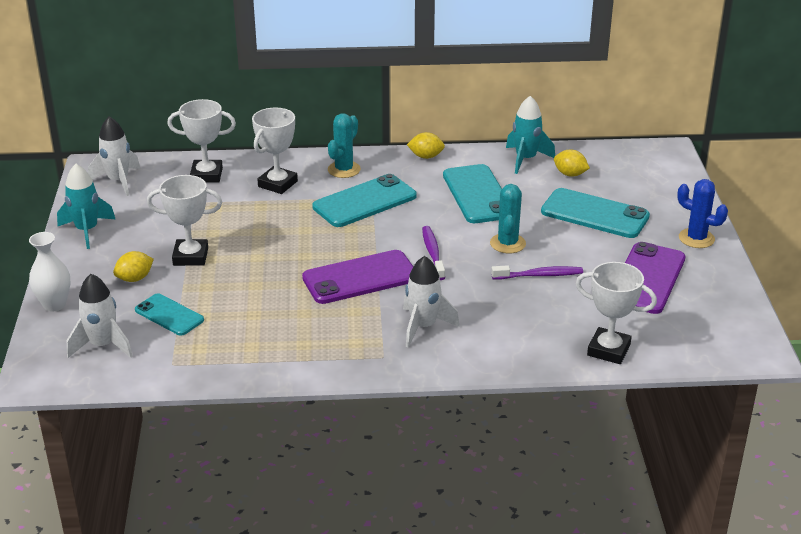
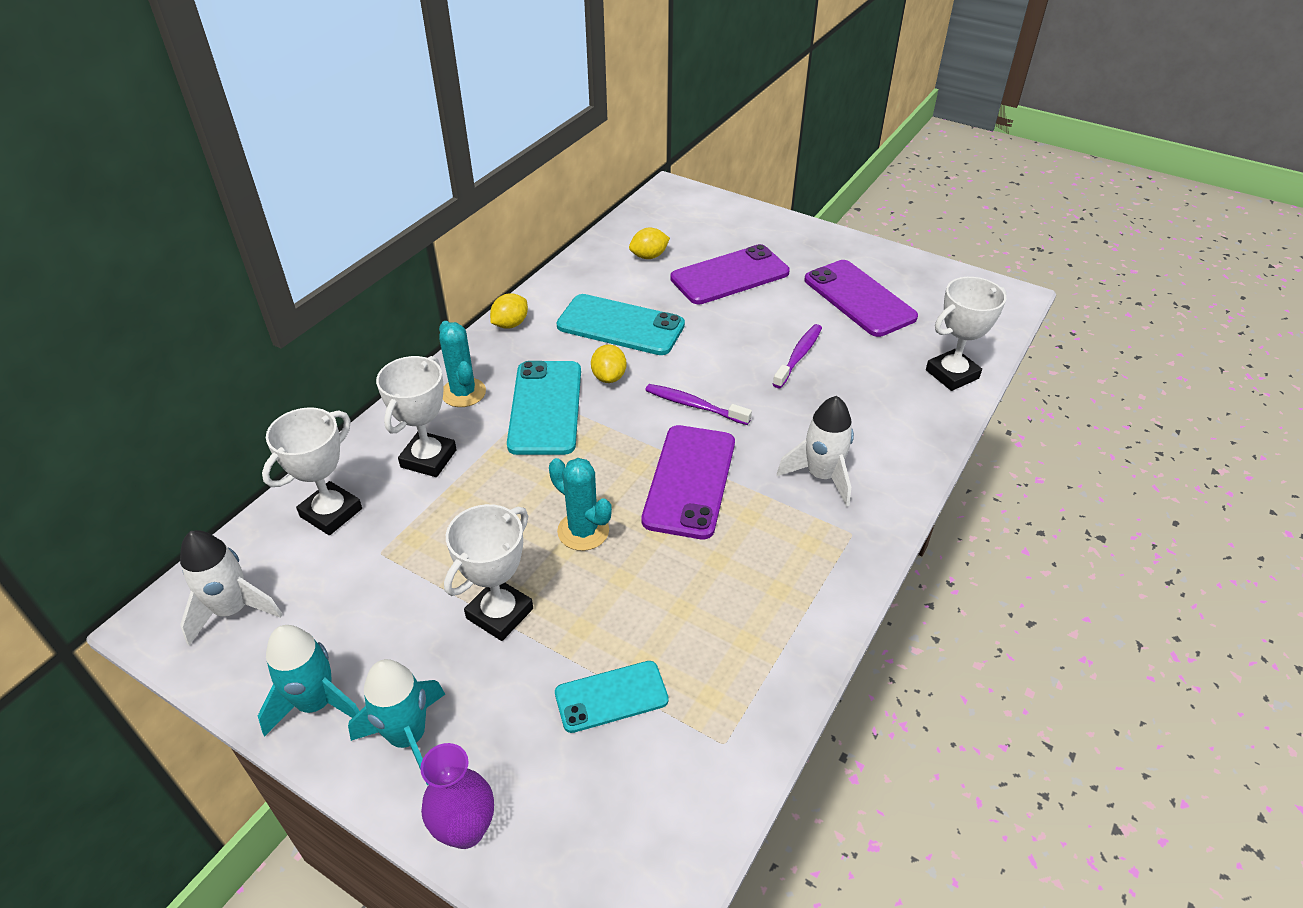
camera: 55 degrees left, 10 degrees up
(54, 304) = (466, 830): white vase -> purple vase
(103, 345) = (619, 808): white rocket -> none
(135, 278) = (492, 698): yellow lemon -> yellow lemon (609, 377)
(278, 184) = (428, 458): white trophy -> white trophy turned 45 degrees clockwise
(507, 243) = (726, 349): turquoise cactus -> turquoise cactus (583, 531)
(526, 159) = (593, 267): turquoise rocket -> turquoise rocket (408, 737)
(594, 214) = (730, 275): turquoise phone -> purple phone
(696, 238) = (822, 244): blue cactus -> none

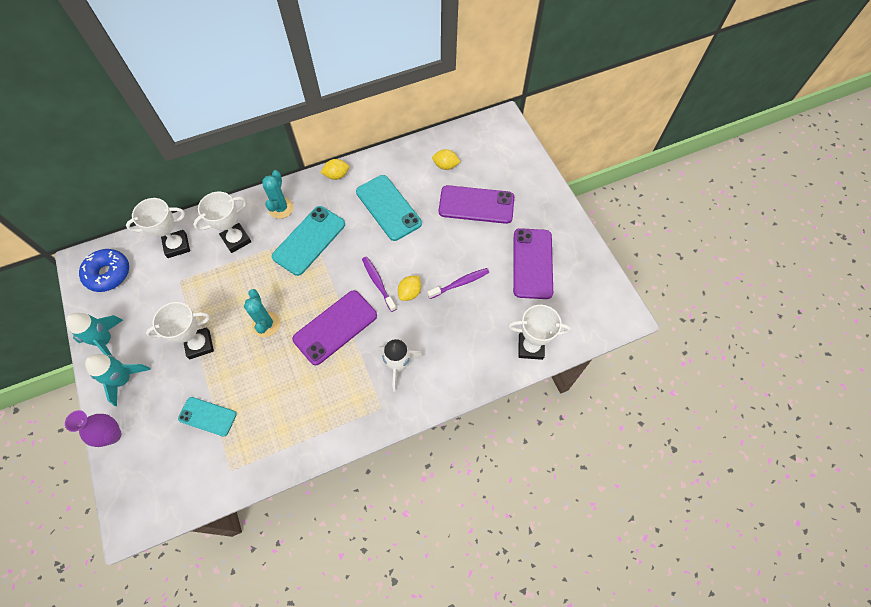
camera: 35 degrees right, 20 degrees up
(233, 610) = (108, 274): white rocket -> blue donut
(609, 377) = (354, 239): yellow lemon -> yellow lemon (410, 293)

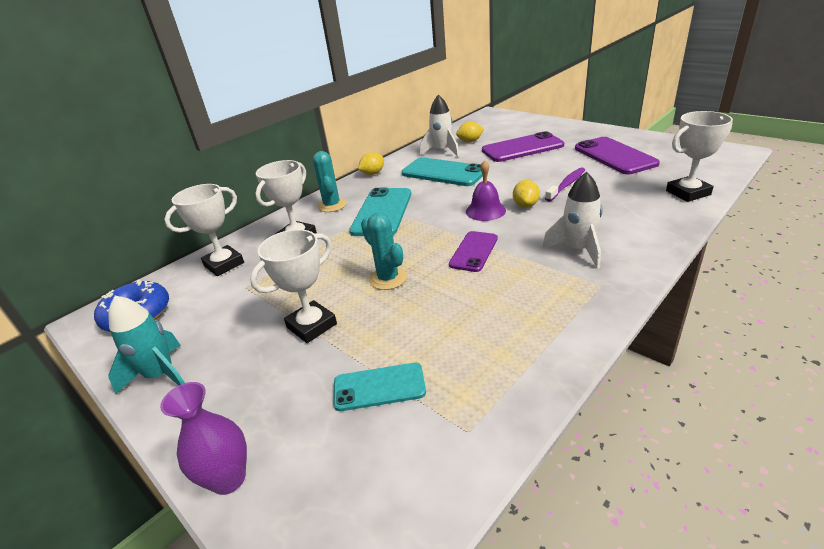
camera: 20 degrees left, 30 degrees down
(124, 380) = (214, 403): turquoise rocket -> none
(335, 327) = (474, 251): purple phone -> purple phone, size x0.61
(378, 283) = (485, 211): purple toothbrush -> purple bell
(412, 170) = (442, 151): none -> white rocket

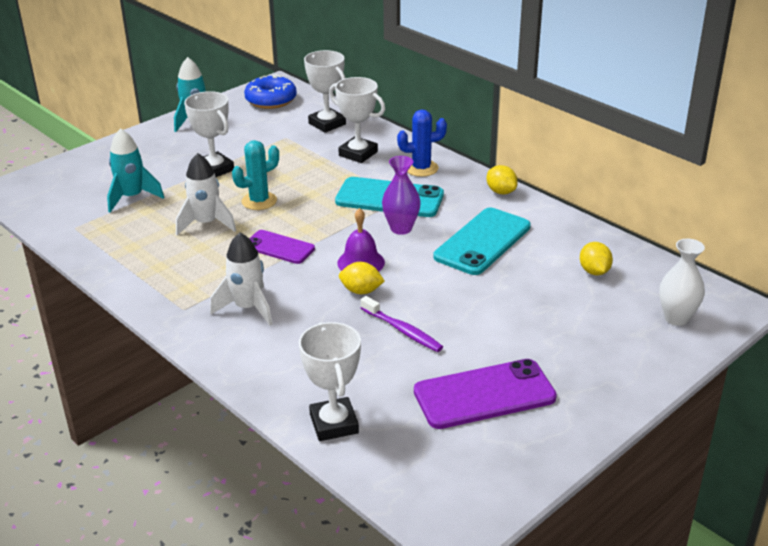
camera: 90 degrees right, 0 degrees up
(228, 479) = (95, 154): purple vase -> purple vase (401, 228)
(332, 205) = (421, 168): turquoise cactus -> blue cactus
(379, 387) = (132, 197): turquoise phone -> turquoise rocket
(442, 151) = (561, 245): white rocket -> white rocket (206, 224)
(508, 122) = (676, 318): none -> white vase
(522, 148) = (549, 315): purple phone -> none

